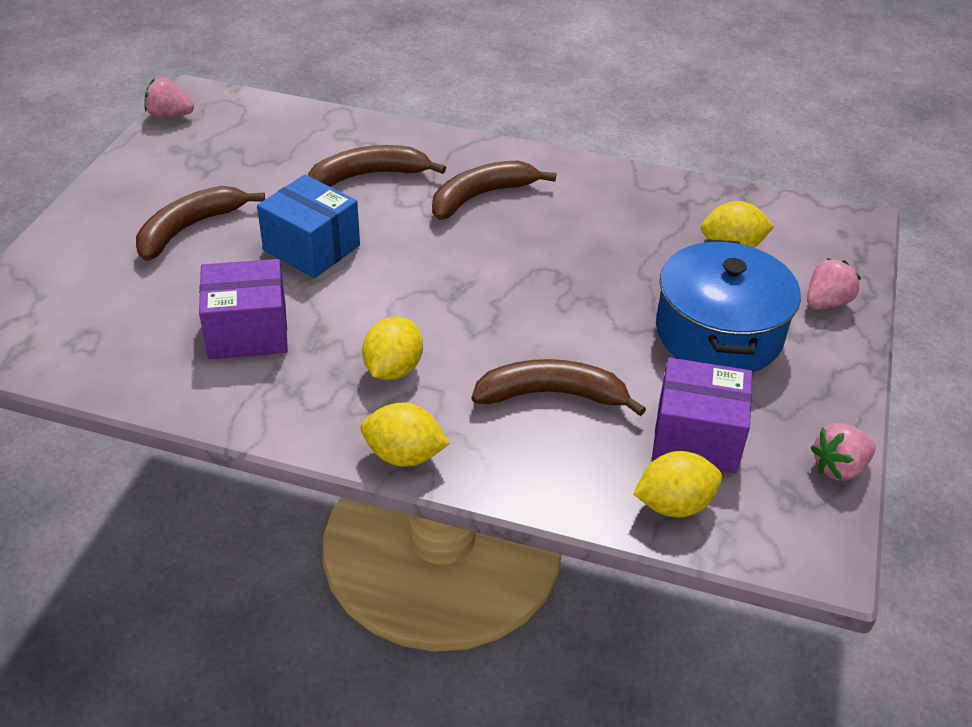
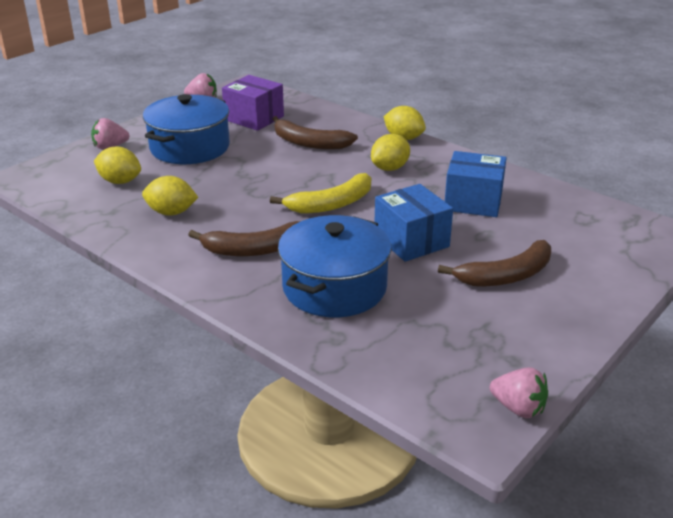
camera: 155 degrees left, 10 degrees down
(248, 331) = (473, 201): purple box -> blue box
(369, 175) = (334, 287): brown banana -> blue pot
(438, 278) = (331, 204): none -> yellow banana
(674, 504) = (290, 104): yellow lemon -> yellow lemon (171, 212)

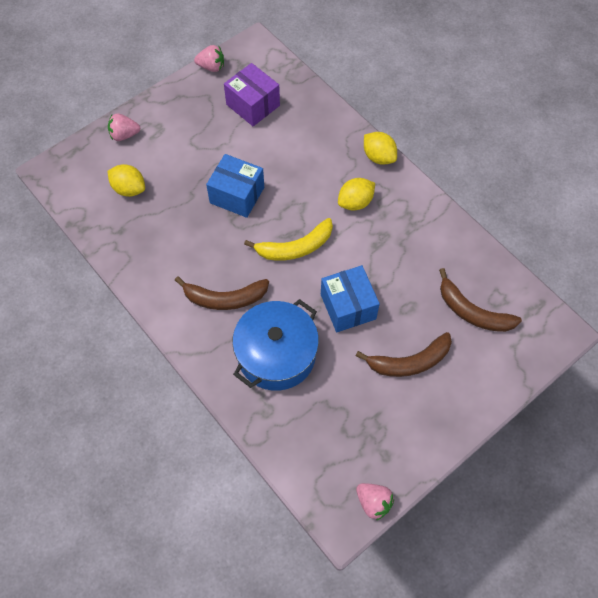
camera: 10 degrees right, 30 degrees up
(171, 212) = (166, 239): yellow lemon -> none
(190, 147) = (191, 145): blue pot -> none
(309, 143) = (294, 153): brown banana -> brown banana (472, 311)
(473, 201) = (412, 262): blue box -> blue box (237, 195)

